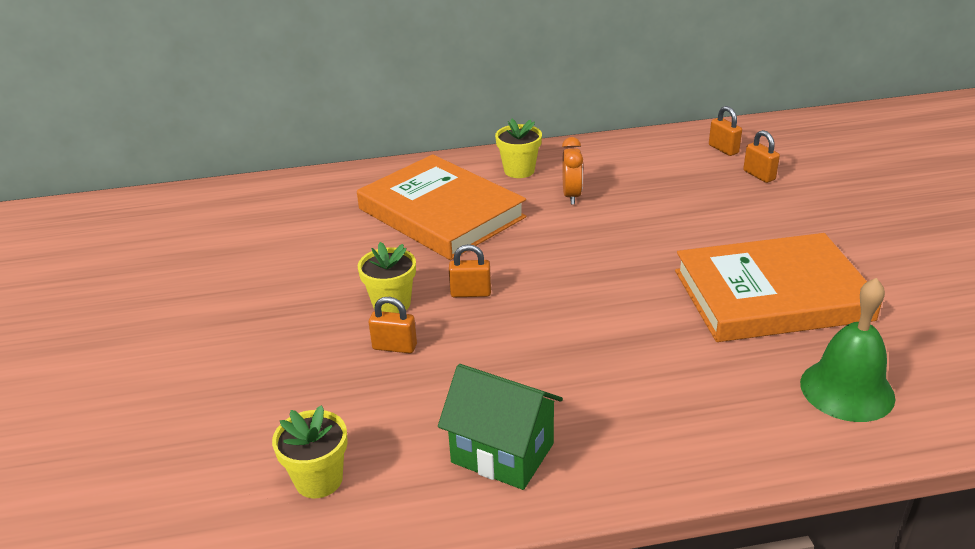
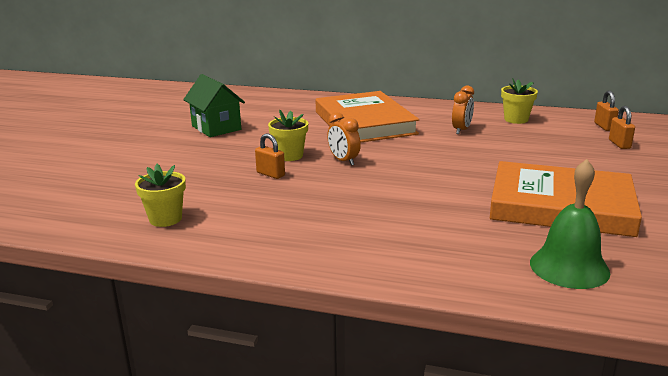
camera: 25 degrees right, 10 degrees down
(470, 293) = (343, 161): orange padlock -> orange clock
(502, 453) = (283, 235): green house -> green house (216, 128)
(519, 170) = (437, 113): yellow flower pot -> yellow flower pot (516, 119)

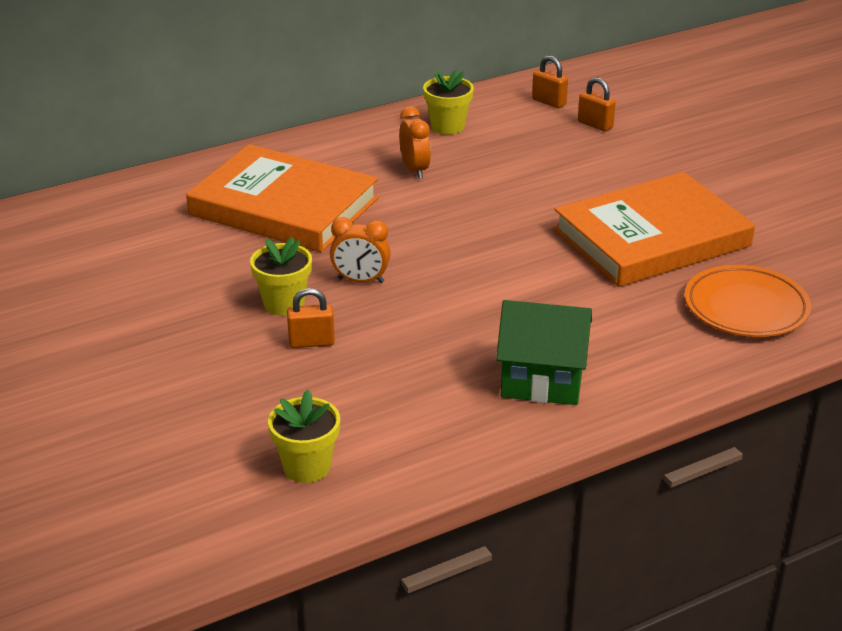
camera: 45 degrees left, 10 degrees up
(216, 128) = (96, 304): green house -> green house (542, 381)
(569, 267) = (746, 307): green bell -> orange plate

